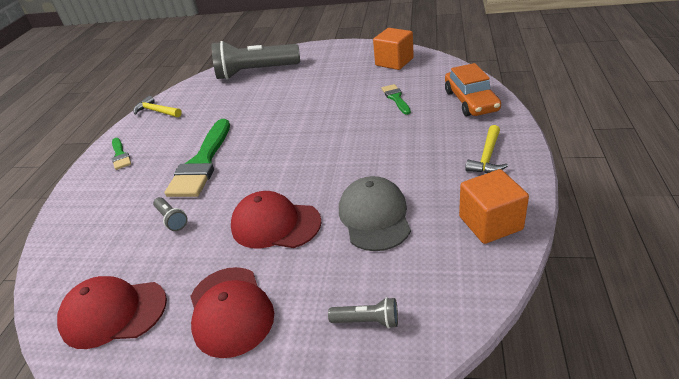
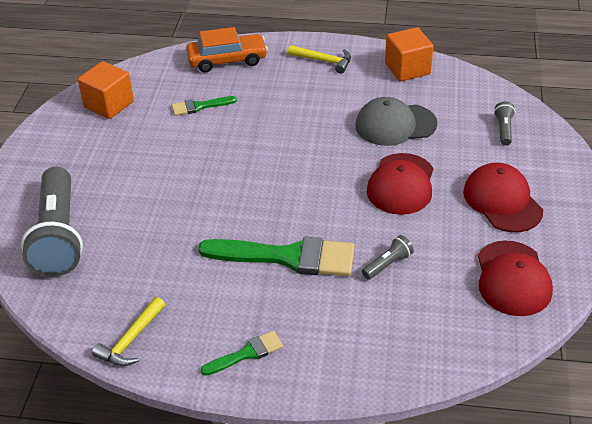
camera: 95 degrees left, 5 degrees up
(230, 311) = (502, 201): red cap -> red cap turned 90 degrees counterclockwise

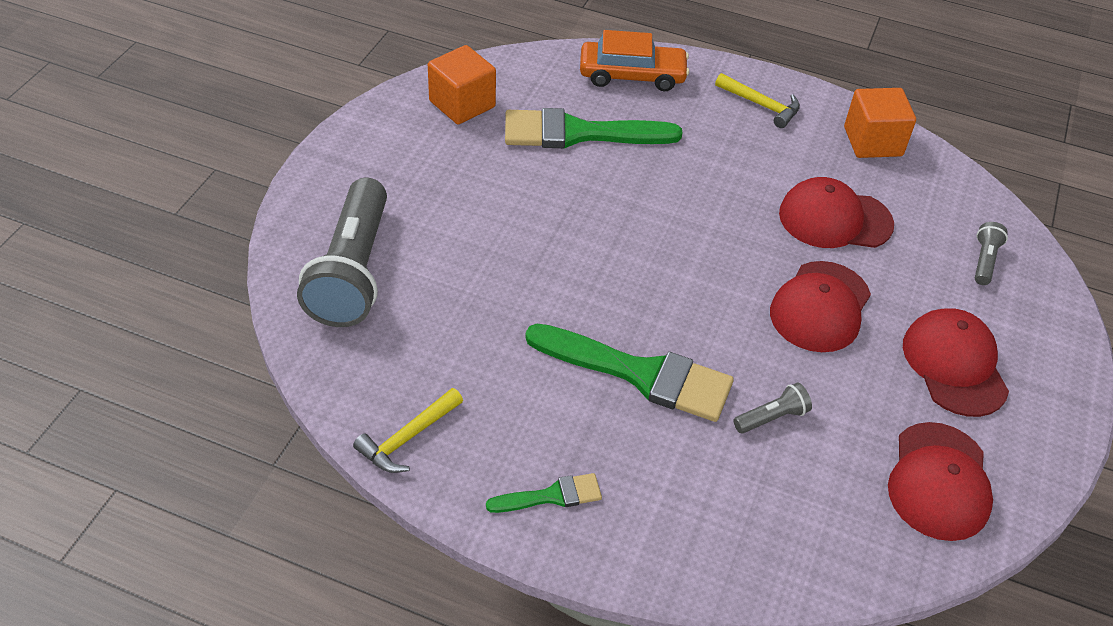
camera: 10 degrees right, 5 degrees up
(199, 106) = (579, 133): green brush -> green brush, size x2.01
(395, 125) = (834, 219): grey cap -> red cap

